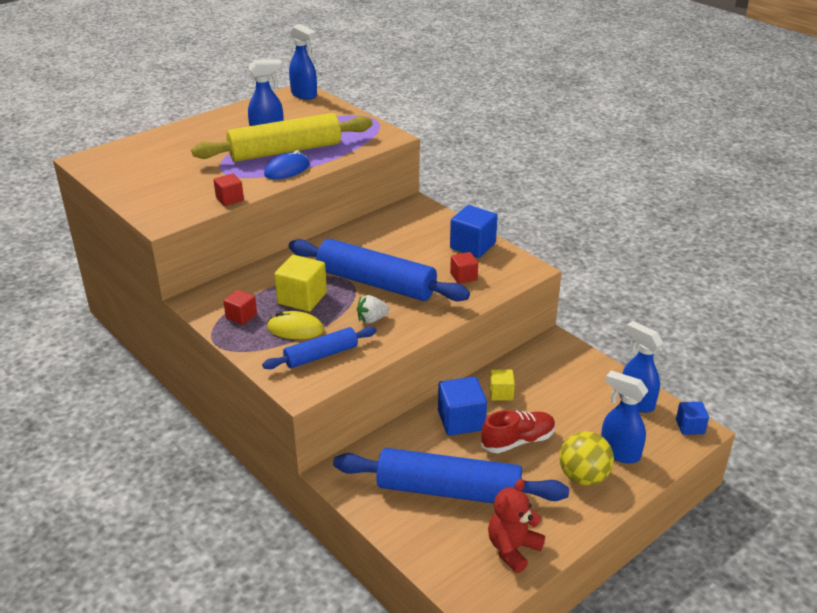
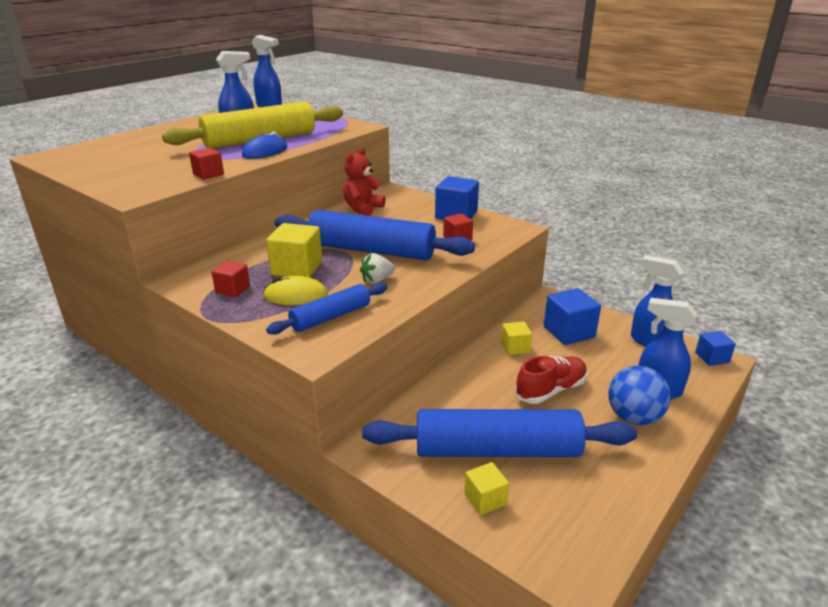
camera: 10 degrees left, 5 degrees down
(424, 531) = (485, 499): none -> yellow cube
(461, 420) = (484, 377): blue cube -> blue cube (569, 332)
(512, 549) = (593, 506): red teddy bear -> red teddy bear (363, 208)
(583, 477) = (633, 417): yellow ball -> blue ball

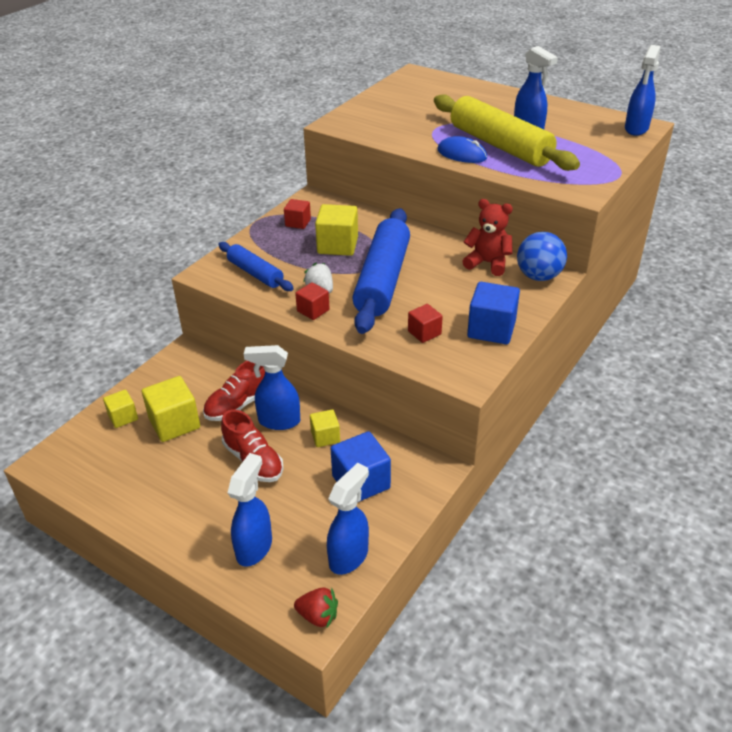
camera: 85 degrees right, 10 degrees up
(208, 174) = (388, 141): red cube -> red cube (313, 310)
(295, 296) = (289, 252): yellow mouse -> none
(467, 400) = (239, 404): none -> red shoe
(494, 374) = (278, 421): none -> blue spray bottle
(497, 450) = (174, 423): blue rolling pin -> yellow cube
(633, 417) = (210, 520): blue ball -> blue ball (538, 276)
(712, 358) = (318, 616): blue cube -> red strawberry

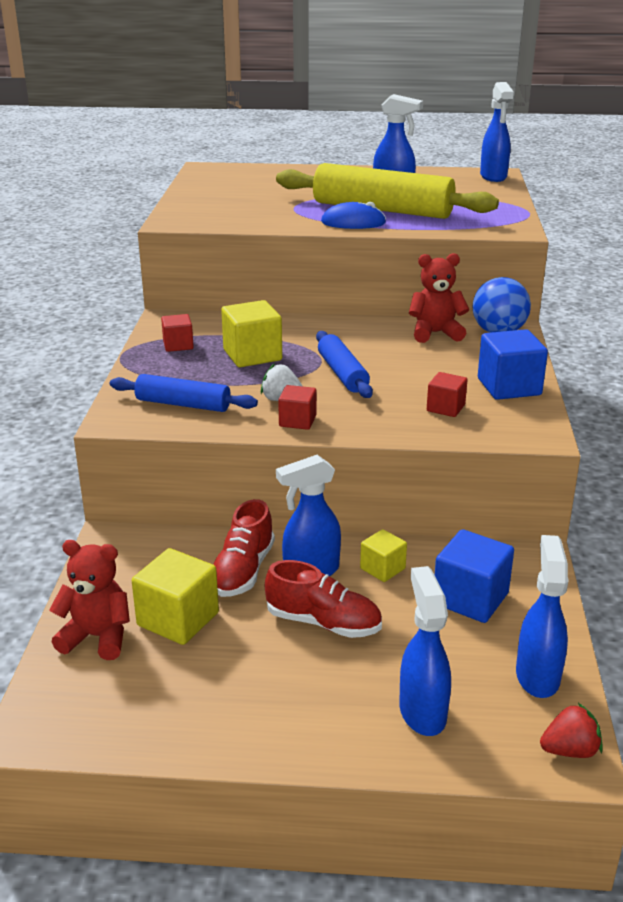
camera: 30 degrees left, 10 degrees down
(123, 417) = (97, 637): yellow cube -> red teddy bear
(382, 280) = (342, 373): blue rolling pin -> blue rolling pin, size x0.55

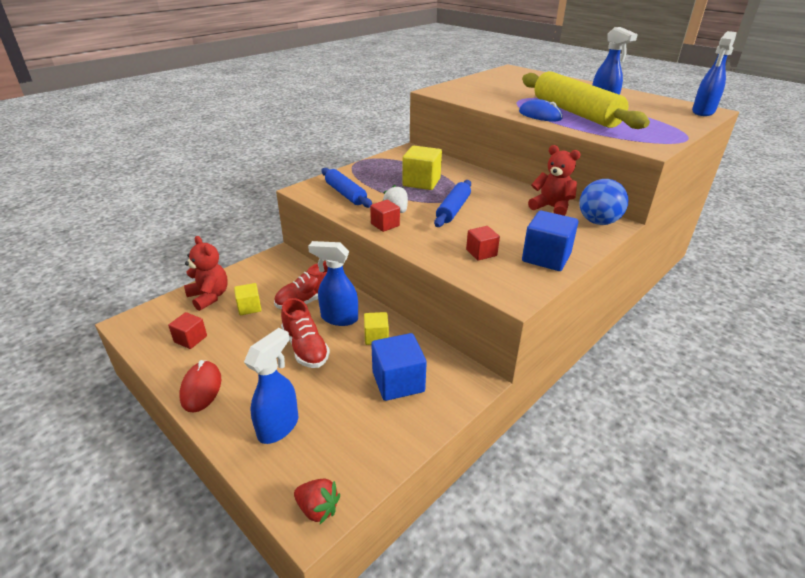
camera: 40 degrees right, 5 degrees up
(178, 345) = (393, 164): red cube -> red cube (190, 339)
(178, 619) = (249, 307): yellow cube -> yellow cube, size x0.59
(272, 735) = (201, 388): none -> red mouse
(537, 676) = (367, 451): blue spray bottle -> none

